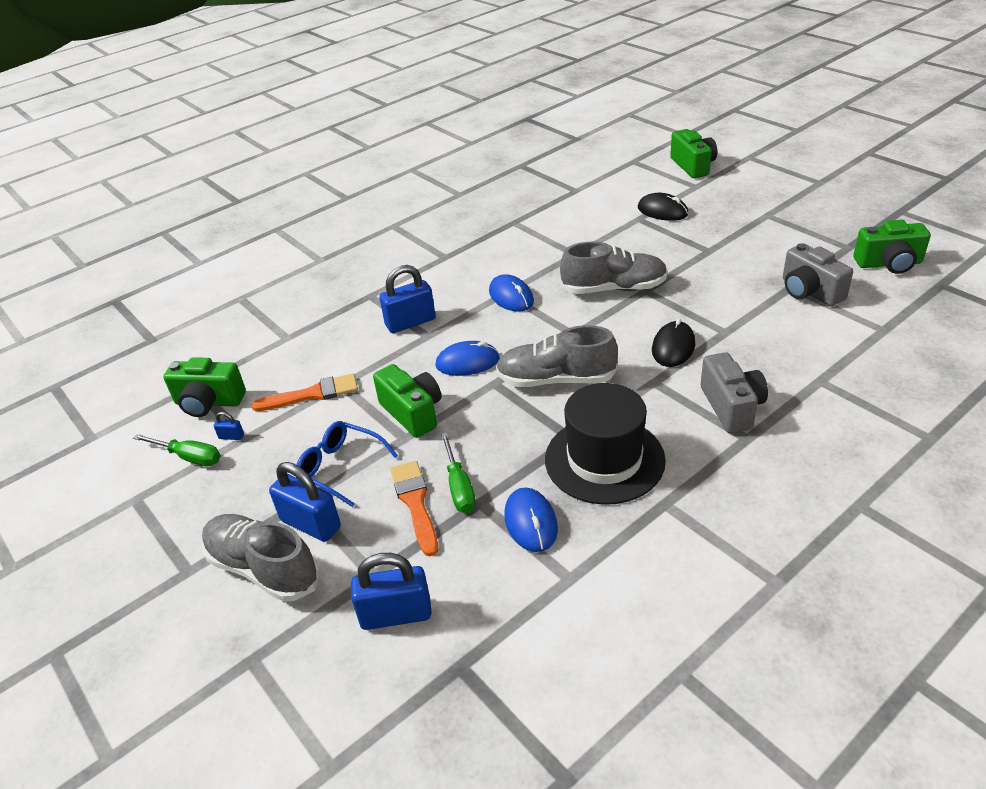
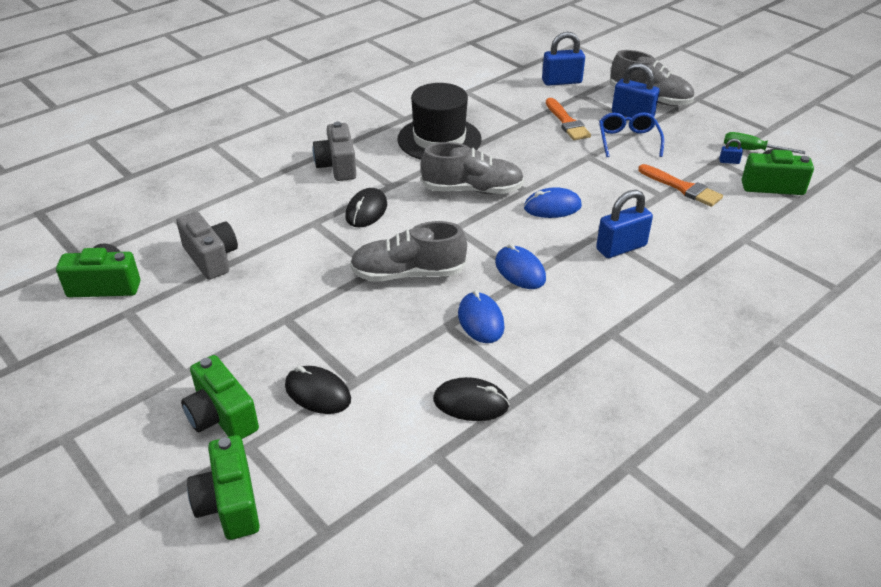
camera: 175 degrees right, 0 degrees up
(312, 394) = (682, 188): orange brush -> orange brush turned 120 degrees counterclockwise
(341, 468) = (628, 141): blue glasses -> blue glasses turned 120 degrees counterclockwise
(413, 412) = (588, 171): green camera -> green camera (221, 416)
(459, 487) = (539, 129): green screwdriver -> none
(531, 522) = (489, 112): blue mouse -> blue mouse (480, 320)
(555, 213) = (471, 403): none -> black mouse

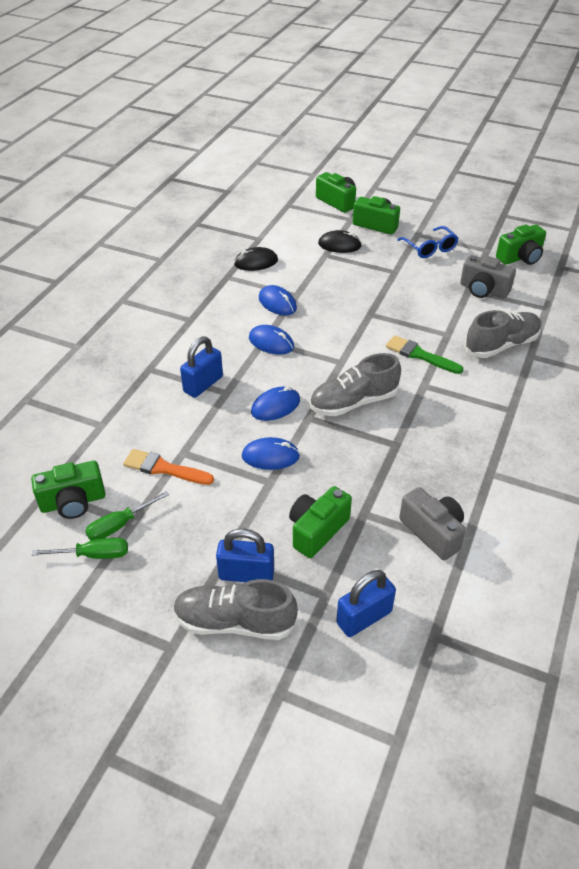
camera: 155 degrees right, 5 degrees up
(337, 166) = (487, 390): grey camera -> grey camera (433, 532)
(366, 211) = (420, 355): black mouse -> green brush
(408, 274) = (346, 318): grey shoe -> grey shoe (501, 345)
(439, 139) = (429, 454): black hat -> none
(567, 122) = (317, 530): orange brush -> green camera
(579, 172) = (270, 456): none -> blue mouse
(628, 141) = (237, 521): blue glasses -> blue glasses (429, 248)
(729, 161) = (119, 525): blue padlock -> green screwdriver

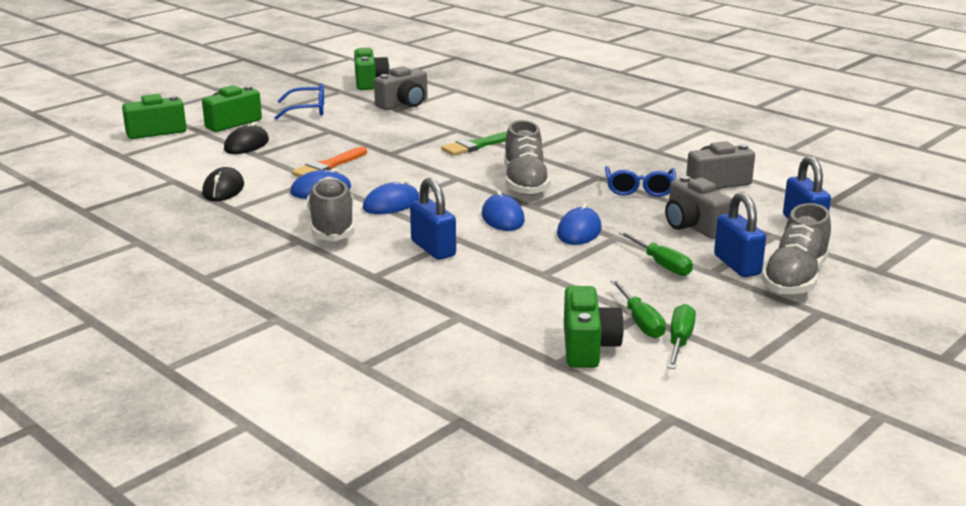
camera: 70 degrees left, 20 degrees down
(164, 468) = (563, 287): orange brush -> orange brush (328, 166)
(227, 521) = (661, 264): none -> green screwdriver
(246, 574) = (737, 265): blue padlock -> blue padlock turned 45 degrees counterclockwise
(317, 530) = (693, 226): green camera -> grey camera
(384, 478) = (639, 189): none -> blue glasses
(501, 345) = (493, 114): grey shoe -> grey shoe (332, 226)

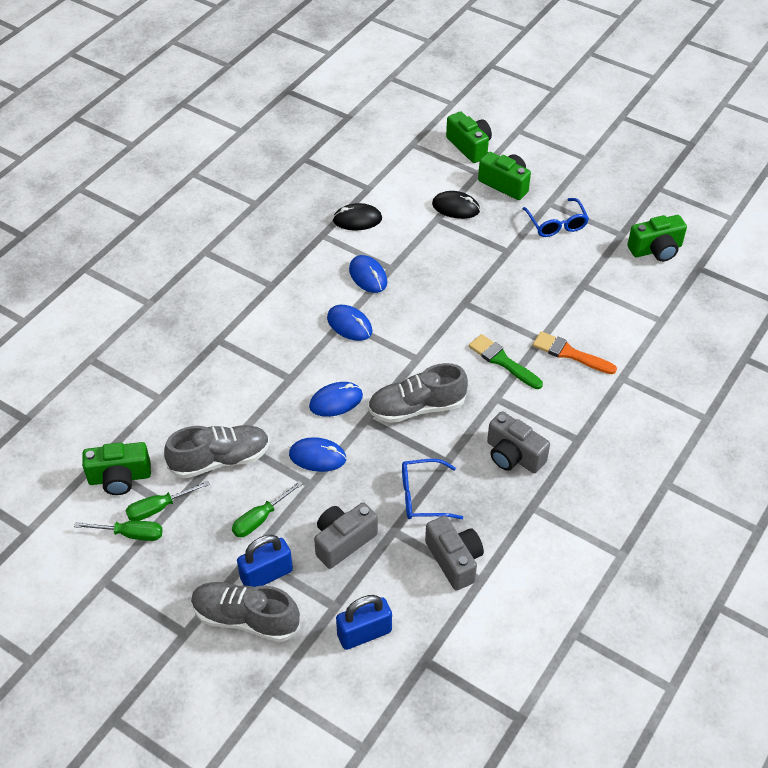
camera: 80 degrees right, 25 degrees up
(328, 166) = (422, 269): orange brush -> orange brush (570, 353)
(332, 226) = (299, 298): grey shoe -> grey shoe (220, 460)
(404, 104) = (598, 288): grey camera -> grey camera (513, 455)
(433, 248) = (268, 365): blue padlock -> none

